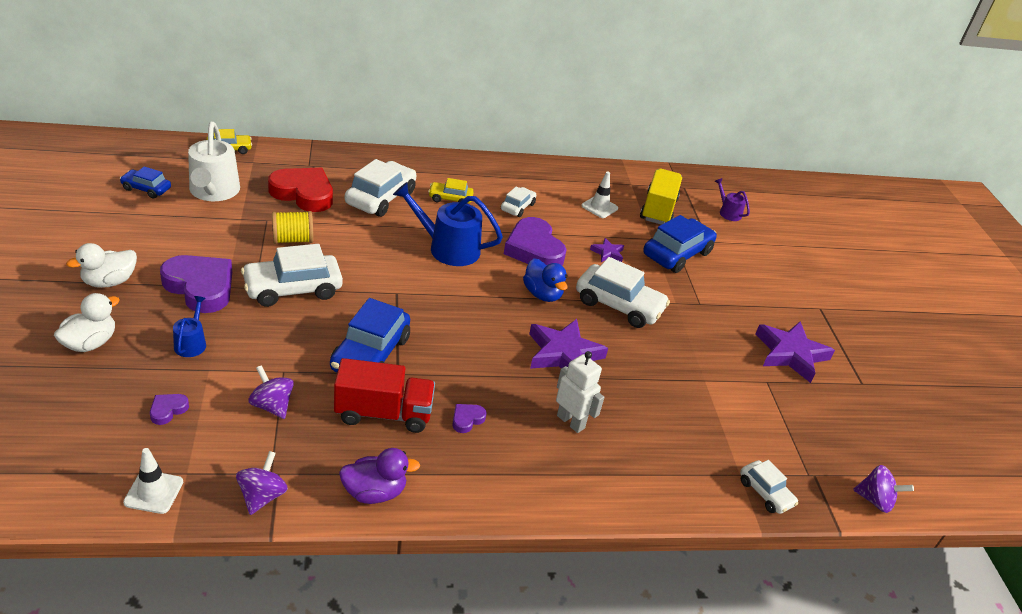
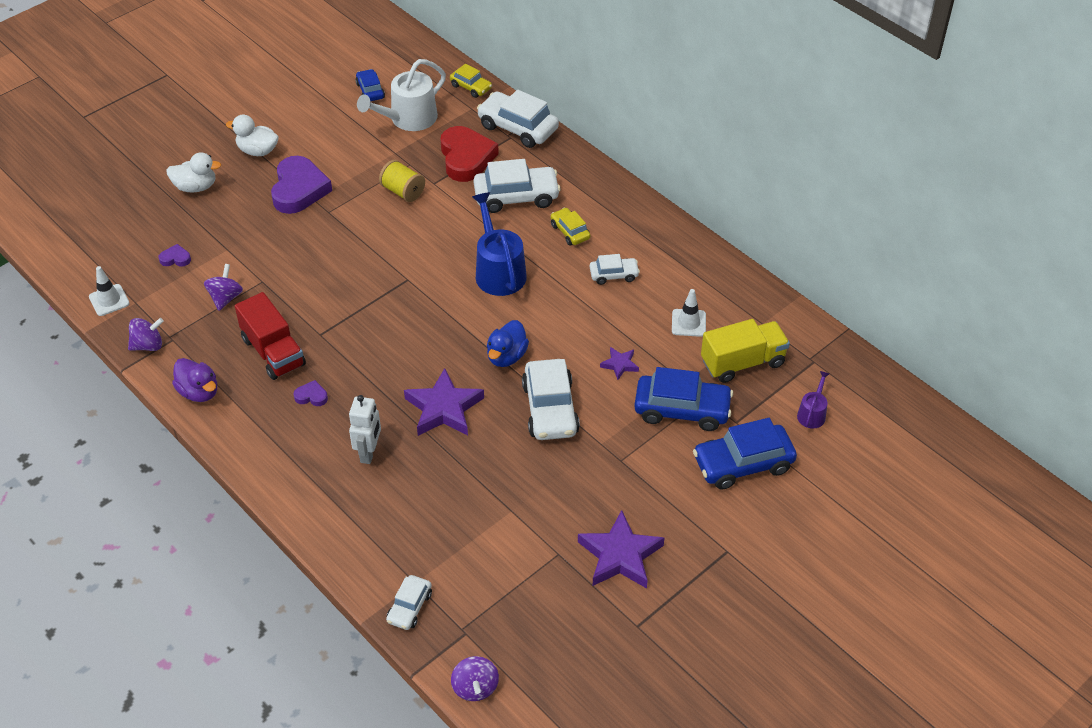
camera: 60 degrees right, 10 degrees up
(191, 343) = (242, 225): blue watering can -> none
(293, 289) = (348, 229): white car -> white car (518, 128)
(370, 354) = (325, 309): blue car -> blue car (743, 464)
(534, 249) = (563, 318): purple heart -> none

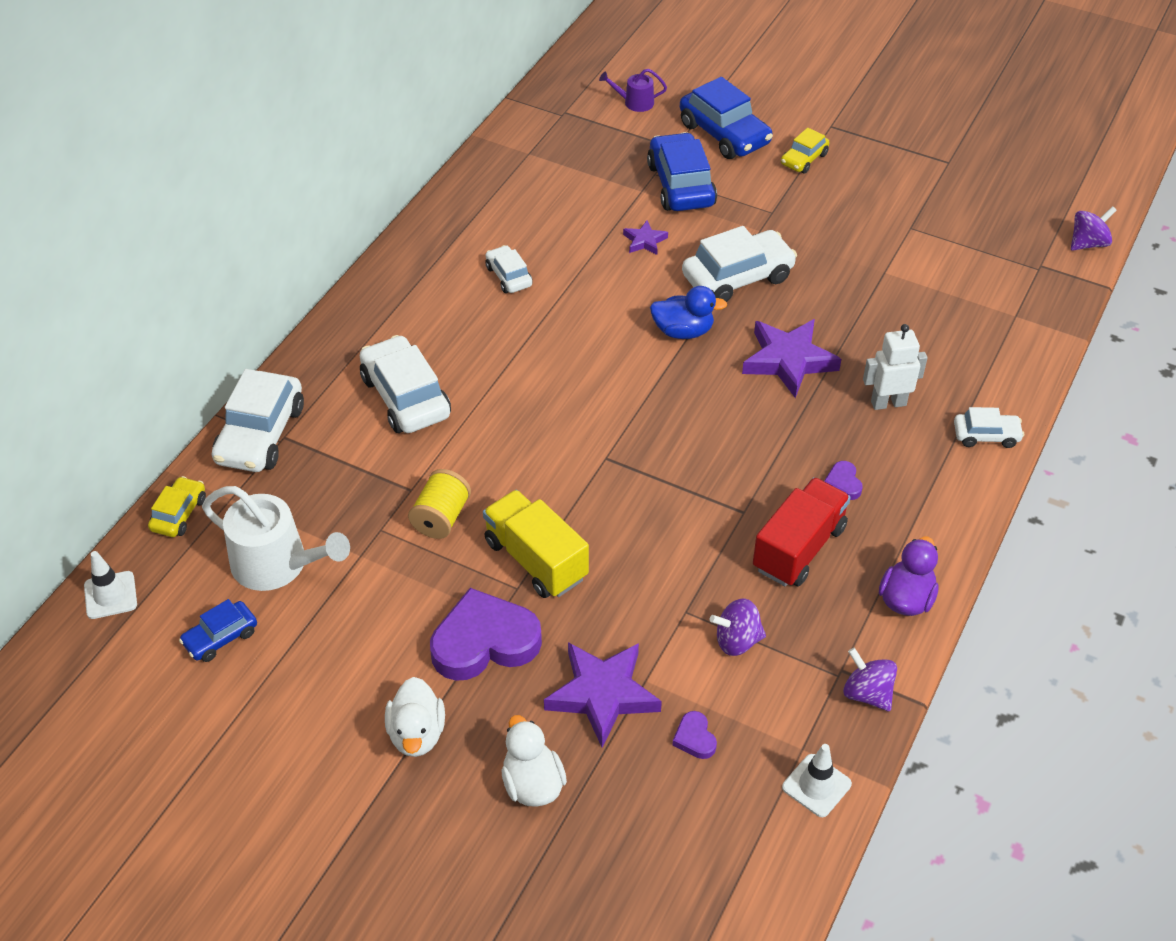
camera: 110 degrees left, 0 degrees up
(409, 607) = (1045, 311): white car -> white car (986, 435)
(466, 158) = (345, 471): red heart -> none
(498, 272) = (551, 376): blue watering can -> none
(570, 232) = (451, 330): yellow car -> yellow car (804, 159)
(620, 555) = (883, 188): purple star -> purple star (602, 694)
(688, 323) = (555, 204): white traffic cone -> white traffic cone (110, 595)
(742, 362) = (592, 157): yellow truck -> yellow truck (536, 560)

